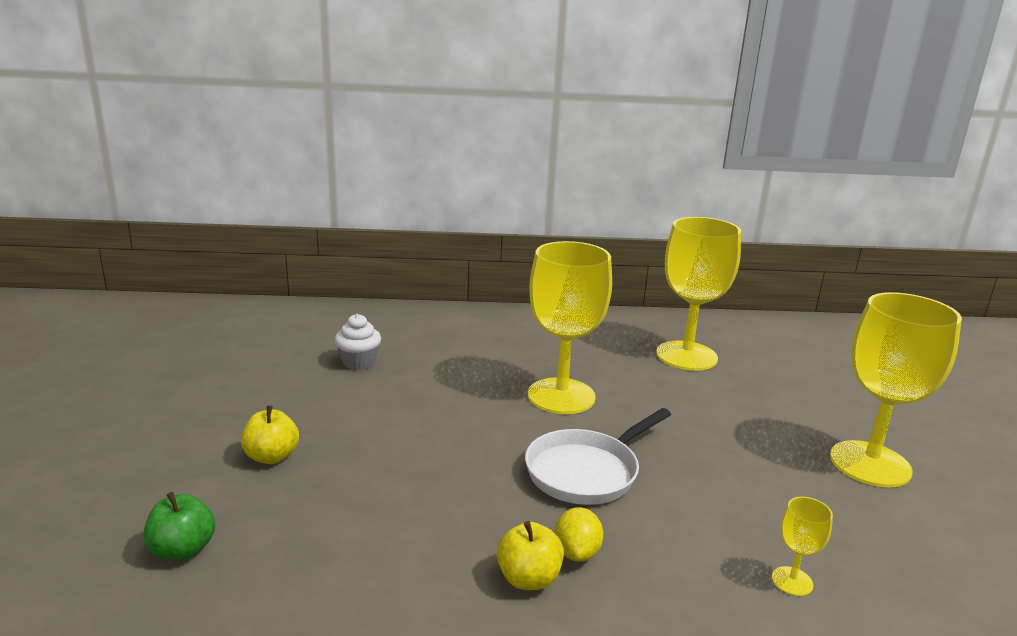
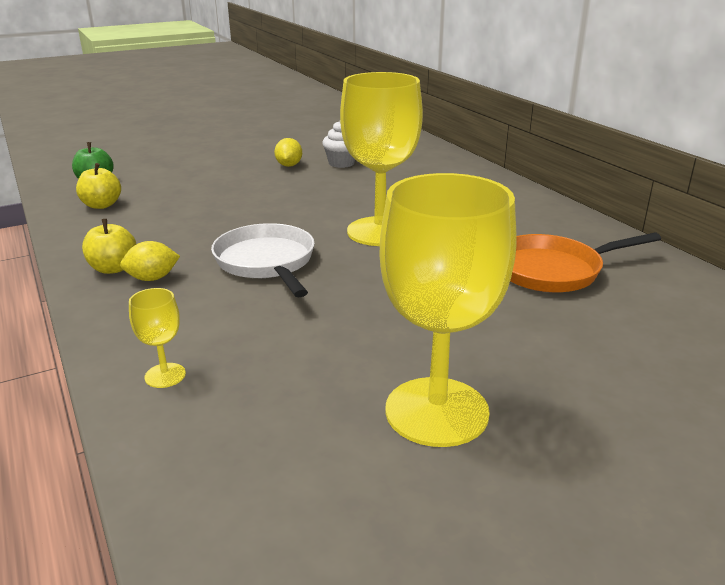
camera: 65 degrees right, 5 degrees up
(271, 457) = (198, 174): yellow apple -> yellow apple (101, 205)
(323, 391) = (289, 165): none -> yellow lemon
(586, 471) = (267, 262): white pan -> white pan turned 45 degrees clockwise
(686, 356) = (553, 270): yellow goblet -> orange pan

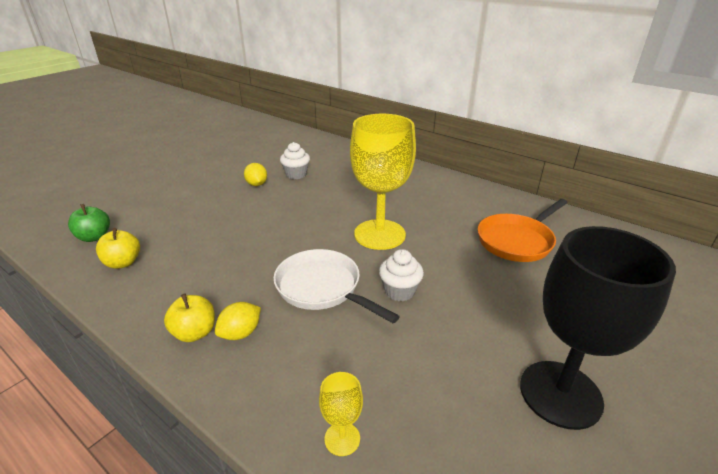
camera: 25 degrees left, 5 degrees up
(348, 283) = (399, 291): none -> white cupcake
(436, 411) = (560, 394): yellow goblet -> black goblet

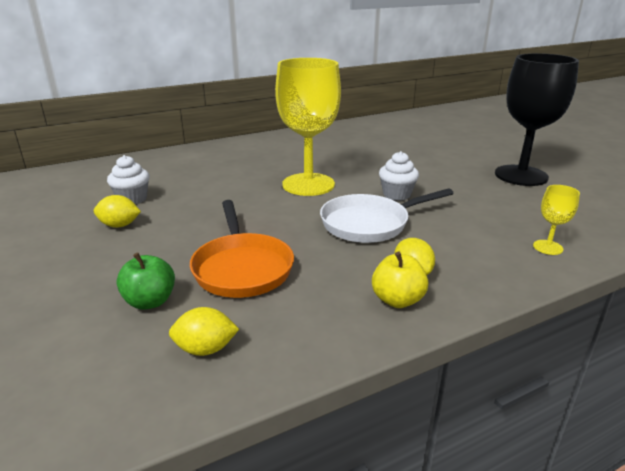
camera: 65 degrees left, 5 degrees down
(94, 237) = (89, 381): green apple -> green apple (150, 301)
(123, 263) = (205, 349): yellow apple -> yellow lemon
(517, 241) = (365, 145): orange pan -> orange pan (242, 268)

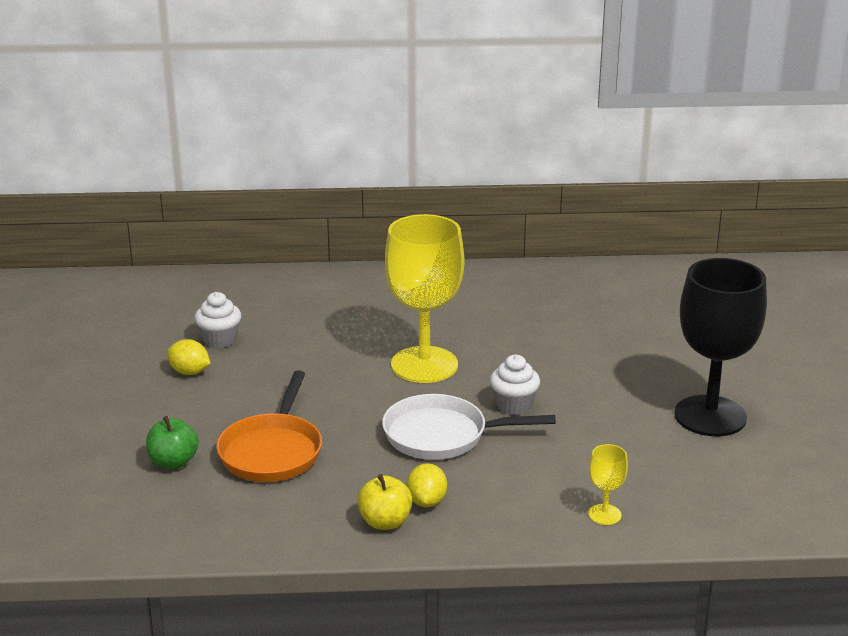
camera: 25 degrees right, 0 degrees up
(205, 349) = (192, 515): yellow lemon -> none

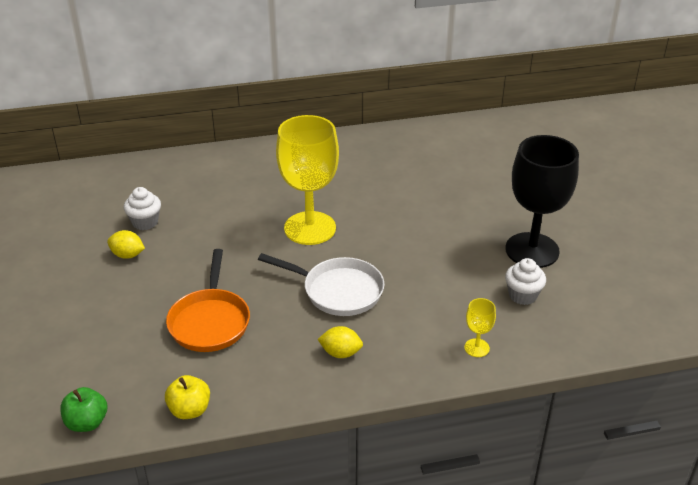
camera: 10 degrees left, 10 degrees up
(173, 462) = (133, 341): green apple -> green apple (87, 422)
(385, 522) = (313, 376): yellow apple -> yellow apple (189, 410)
(427, 501) = (340, 353): yellow lemon -> yellow lemon turned 75 degrees counterclockwise
(442, 435) = (338, 291): white pan -> white pan turned 150 degrees counterclockwise
(514, 405) = (386, 257): white cupcake -> white cupcake (522, 295)

